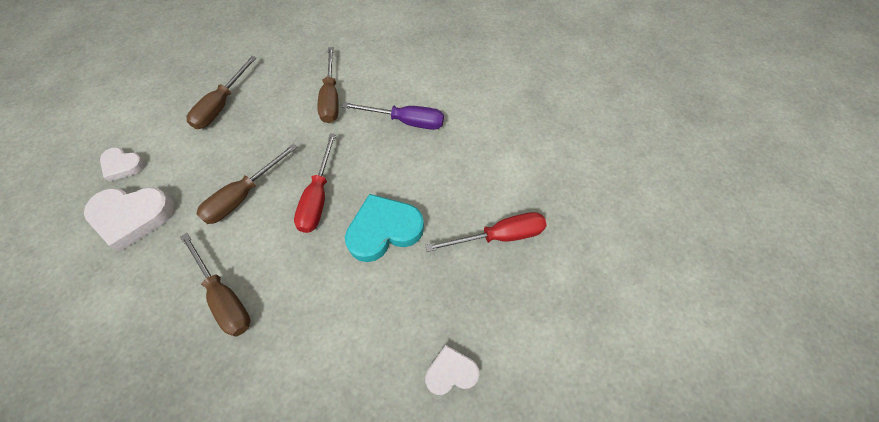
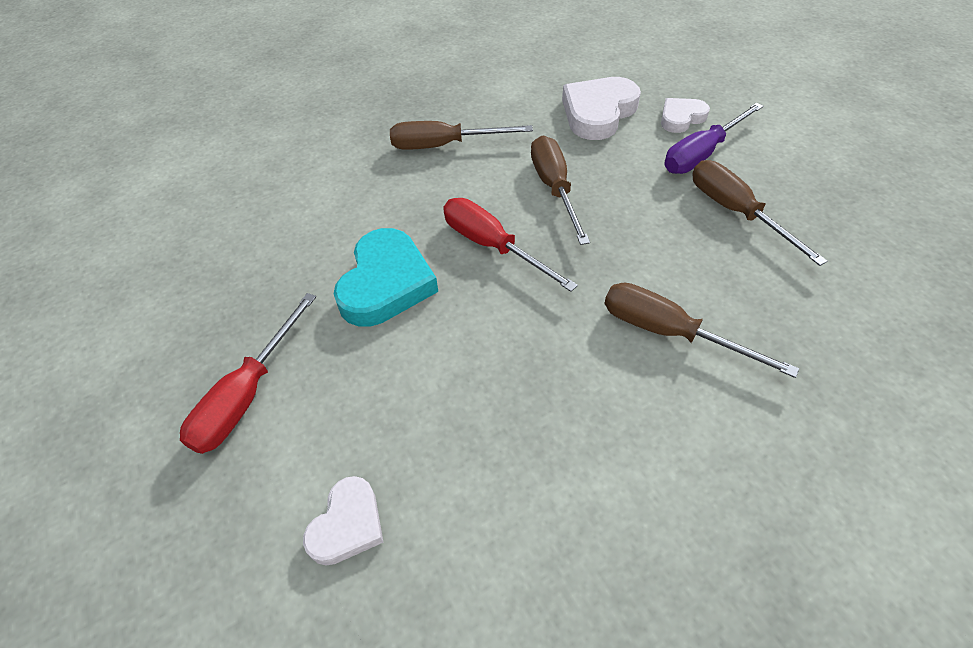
camera: 130 degrees right, 10 degrees down
(406, 121) = (539, 405): purple screwdriver -> purple screwdriver (701, 154)
(451, 372) = (193, 258): white heart -> white heart (347, 524)

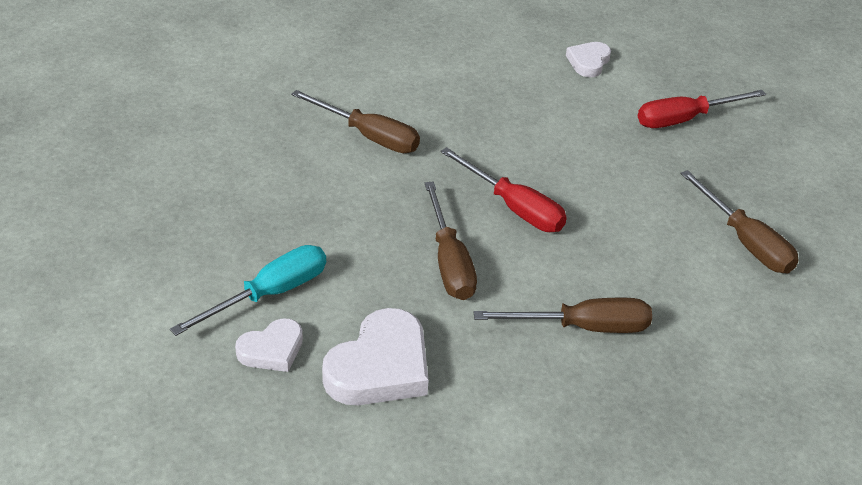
camera: 175 degrees right, 10 degrees down
(247, 394) = (684, 119): red screwdriver -> red screwdriver turned 135 degrees counterclockwise
(386, 283) = (606, 183): turquoise heart -> none
(701, 154) = (270, 294): purple screwdriver -> turquoise screwdriver
(736, 212) = (266, 225): brown screwdriver -> brown screwdriver (745, 241)

